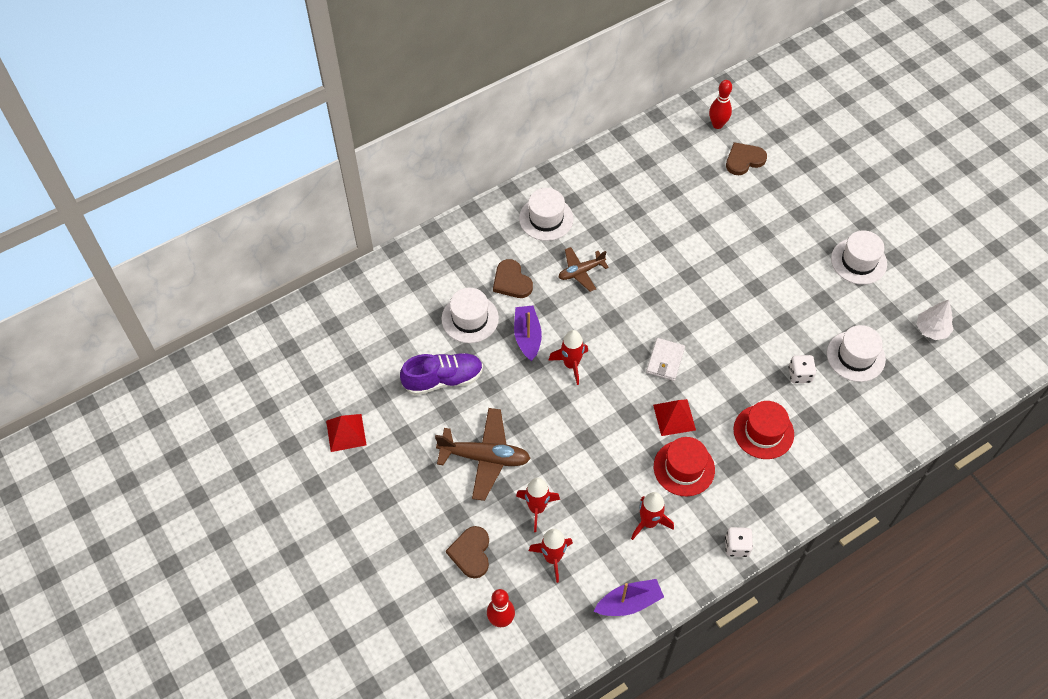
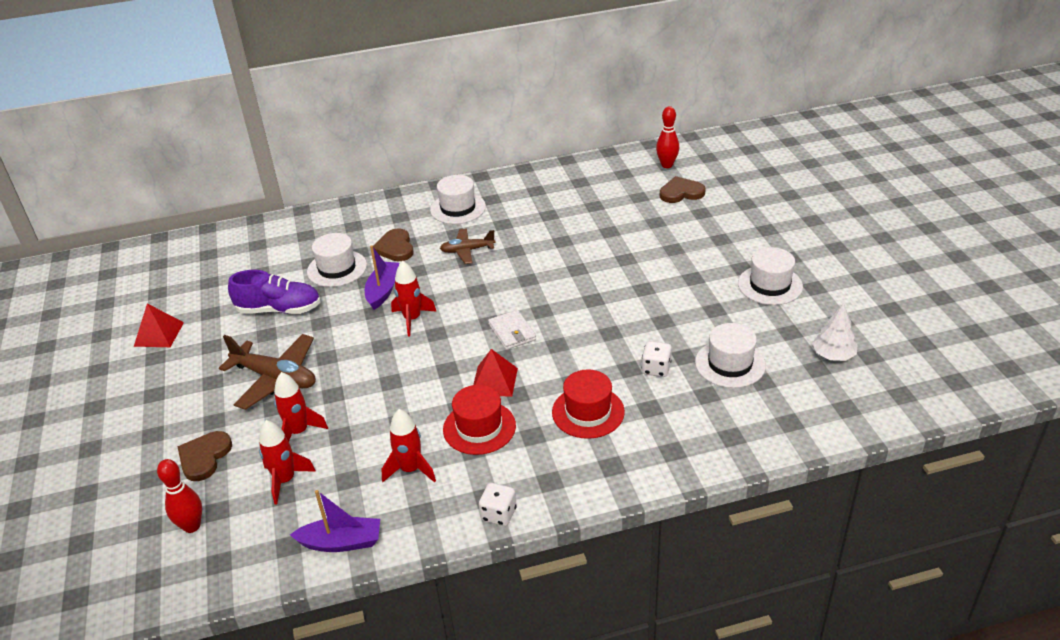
camera: 20 degrees right, 20 degrees down
(665, 361) = (512, 332): white wallet -> white wallet turned 60 degrees counterclockwise

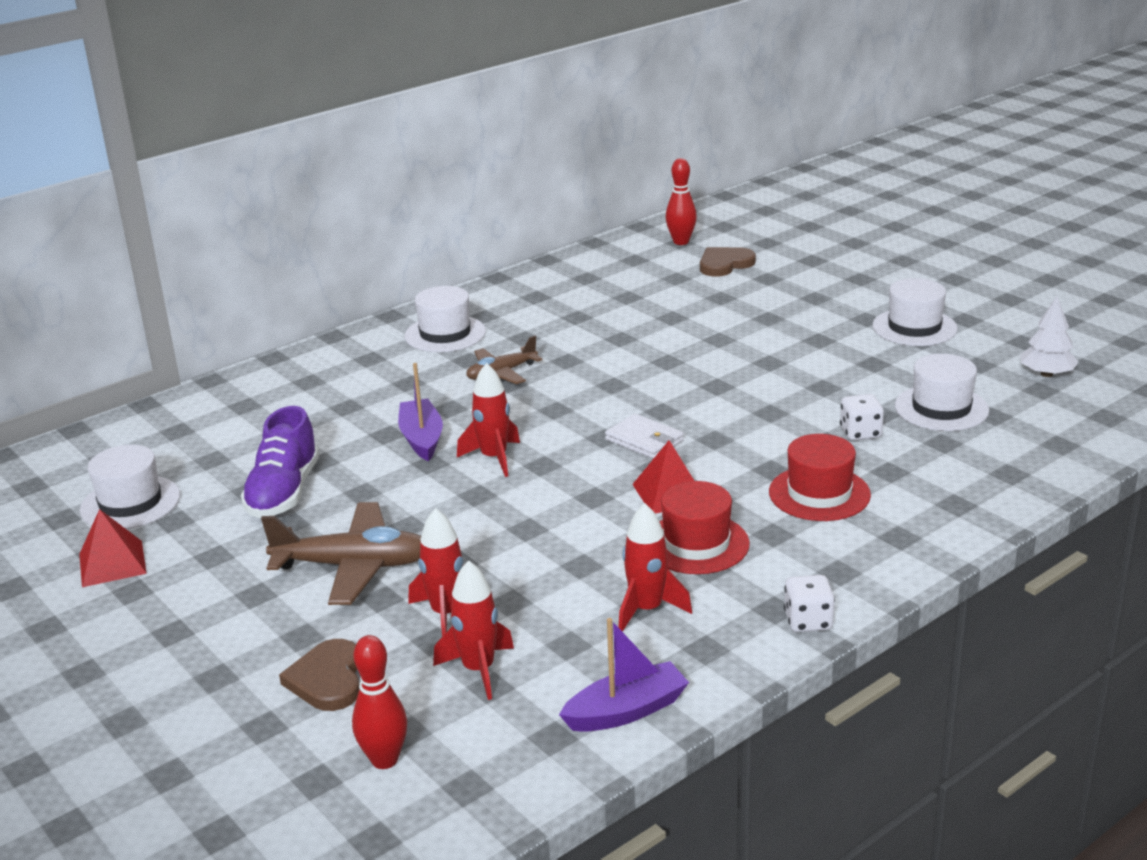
camera: 25 degrees left, 10 degrees down
(279, 309) = (284, 492): purple shoe -> purple shoe turned 120 degrees clockwise
(337, 268) = (329, 430): white hat -> white hat (130, 503)
(395, 248) = (395, 391): brown heart -> none

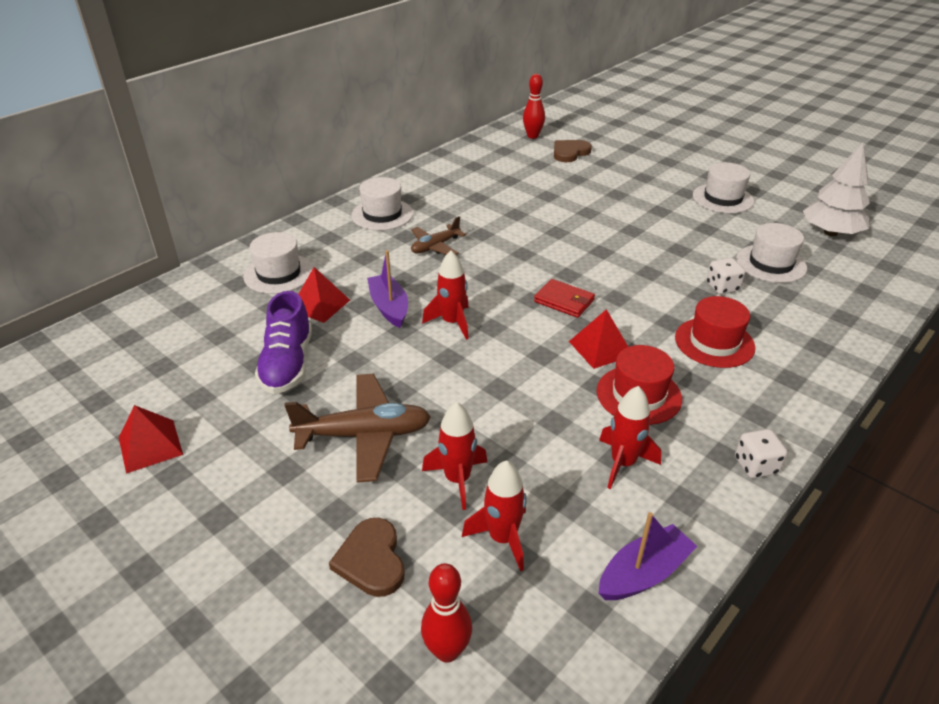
camera: 10 degrees left, 10 degrees up
(130, 503) = (156, 382): white hat -> white hat (279, 274)
(338, 432) = (320, 305): none -> red pyramid
(644, 440) = (564, 301): white wallet -> red wallet
(1046, 374) = (831, 233): white tree -> white tree, size x1.54

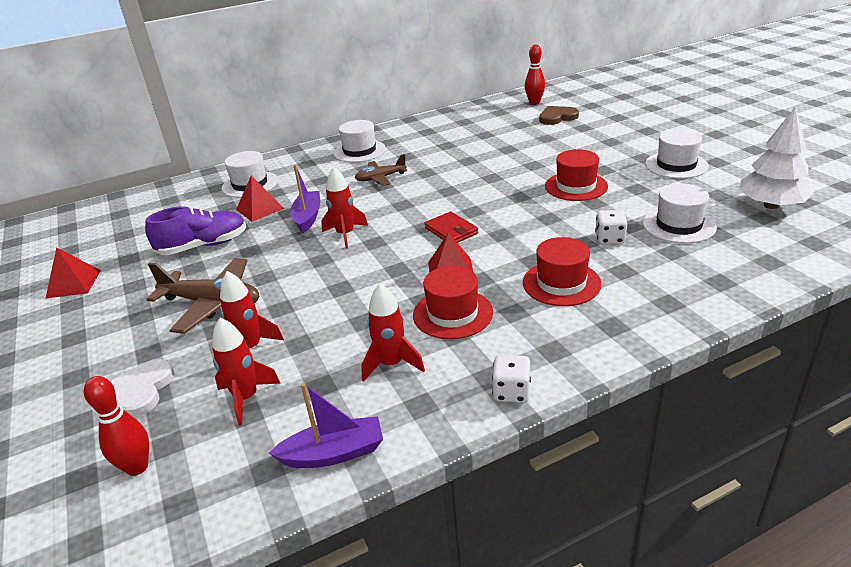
camera: 25 degrees right, 5 degrees down
(288, 364) = (203, 246): purple shoe -> purple shoe turned 135 degrees counterclockwise
(371, 560) = (142, 390): brown heart -> white heart
(648, 232) = (576, 186): none -> red hat

